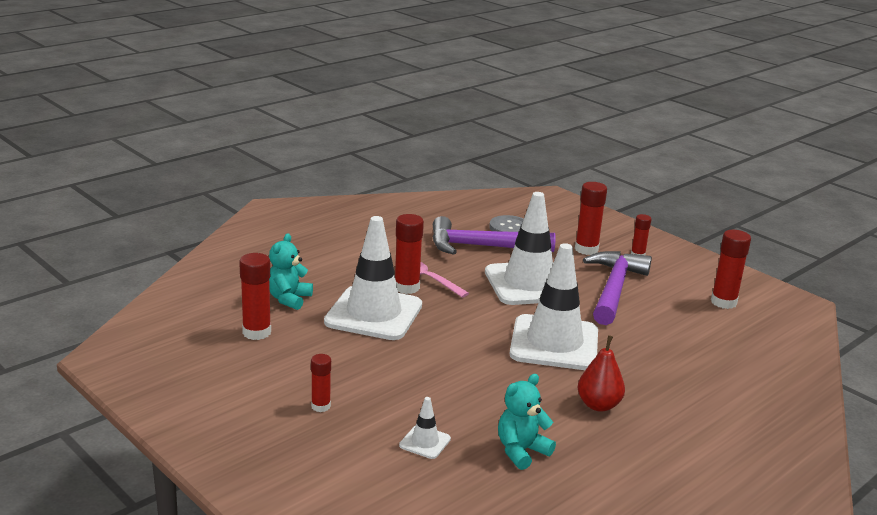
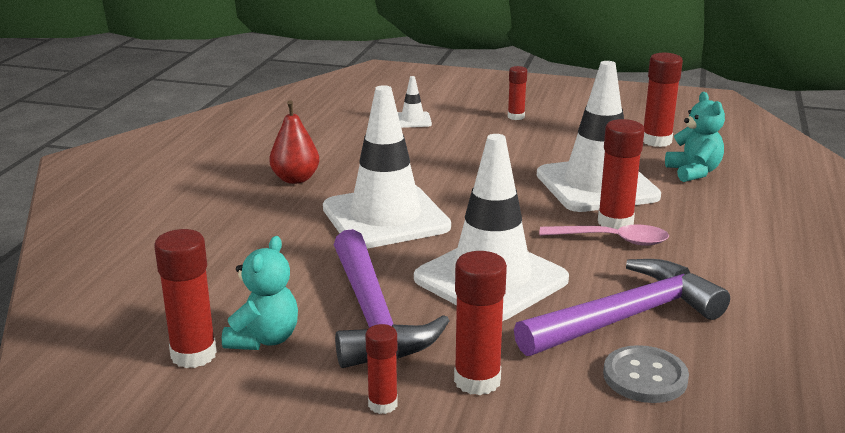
camera: 150 degrees right, 0 degrees up
(521, 451) = (335, 134): turquoise teddy bear -> turquoise teddy bear (264, 339)

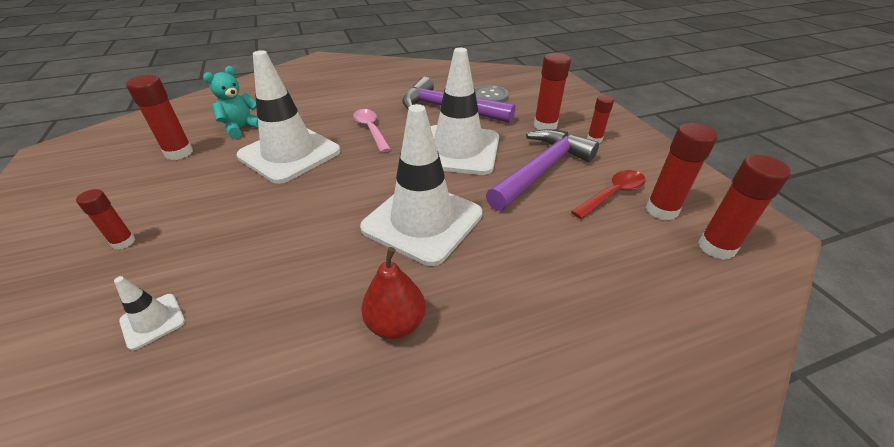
camera: 125 degrees left, 15 degrees up
(264, 339) = (612, 194): turquoise teddy bear -> red spoon
(615, 222) = (345, 134): red glue stick -> red glue stick (716, 247)

